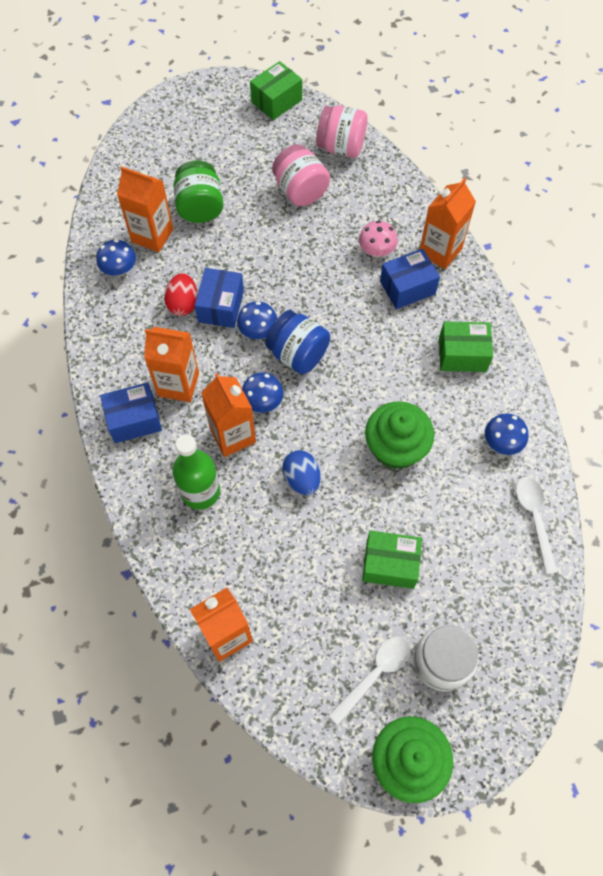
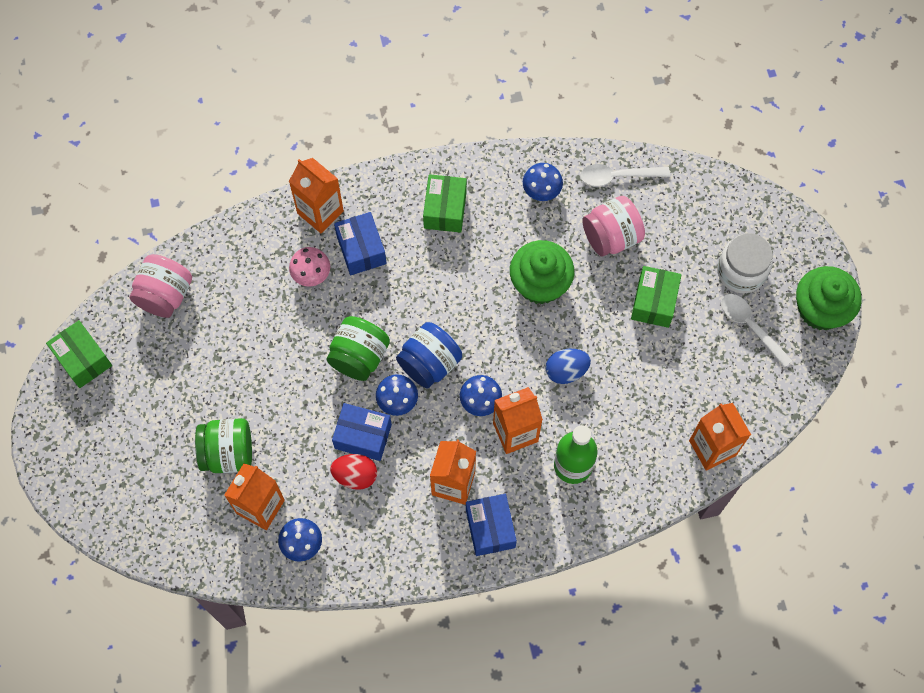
camera: 85 degrees left, 5 degrees up
(299, 296) = (359, 356): none -> green jar
(300, 191) = (221, 343): pink jar -> pink jar (611, 236)

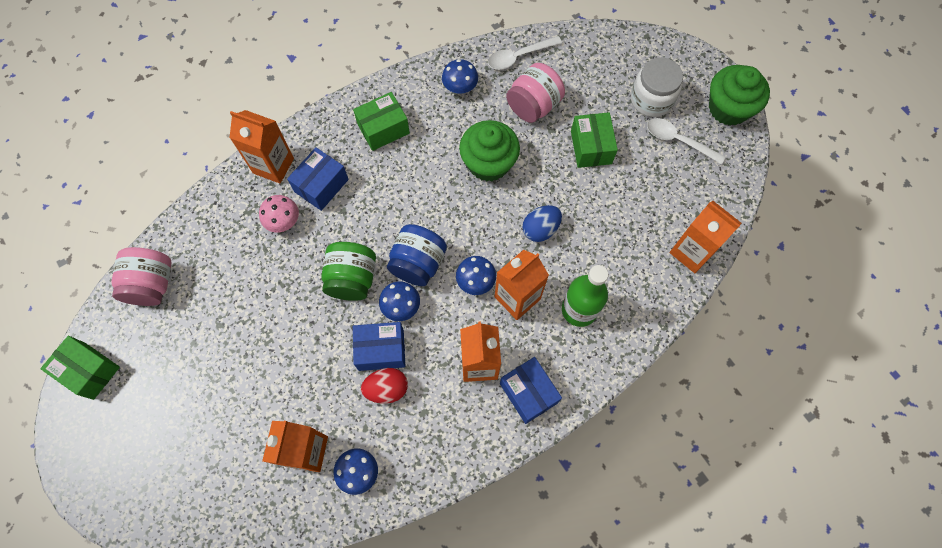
camera: 20 degrees left, 0 degrees up
(228, 453) = (259, 410): green jar -> none
(361, 249) = (321, 185): blue box -> blue box turned 75 degrees clockwise
(445, 210) = (383, 129): green box -> green box turned 75 degrees clockwise

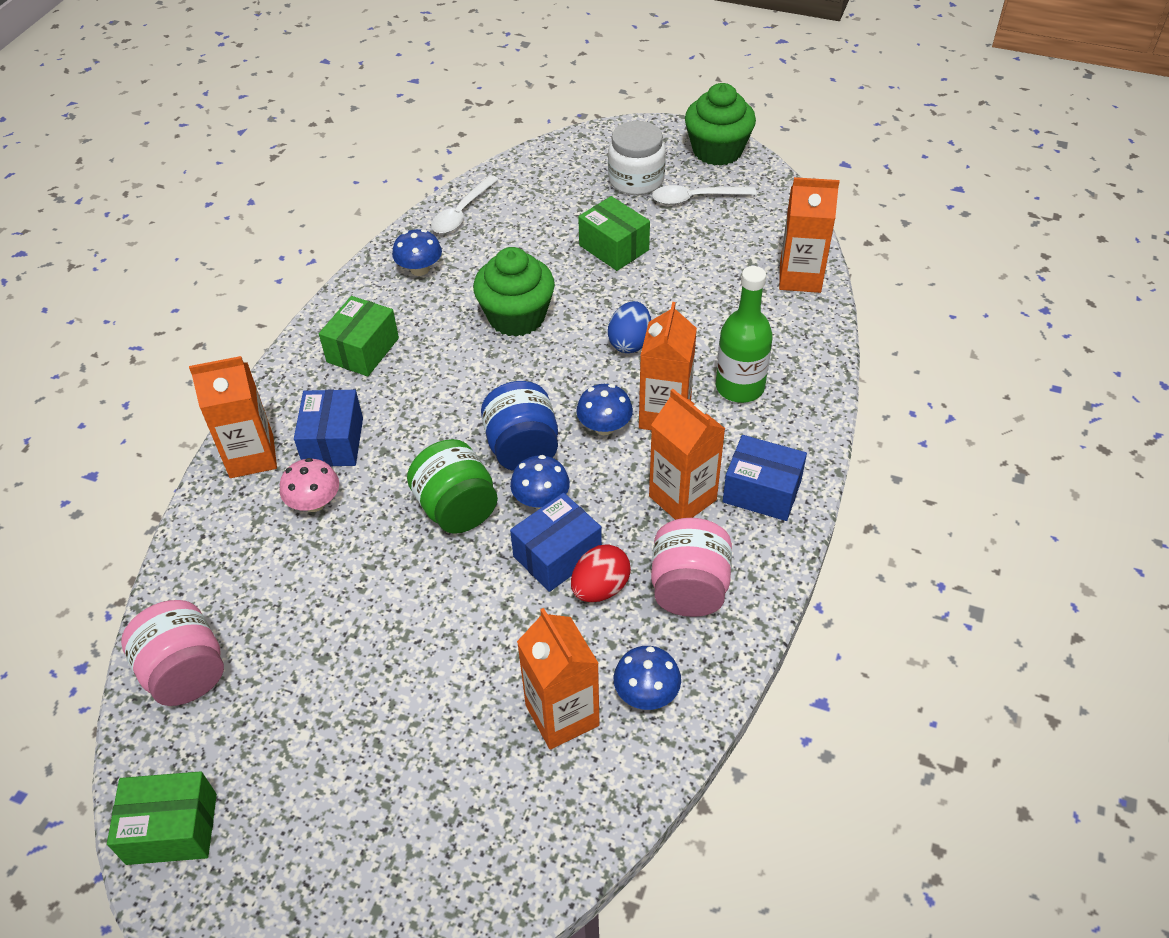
camera: 35 degrees left, 20 degrees down
(533, 106) = (518, 245): pink jar -> pink jar (689, 588)

